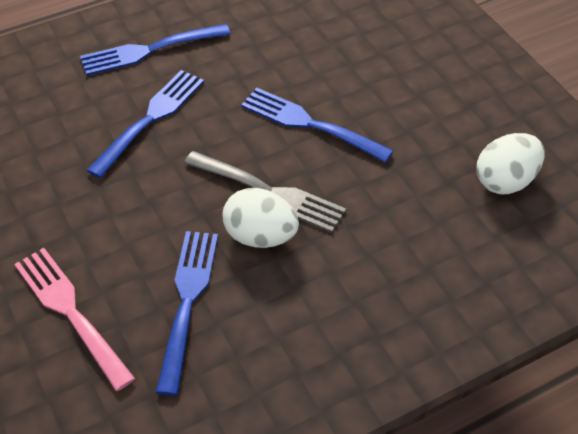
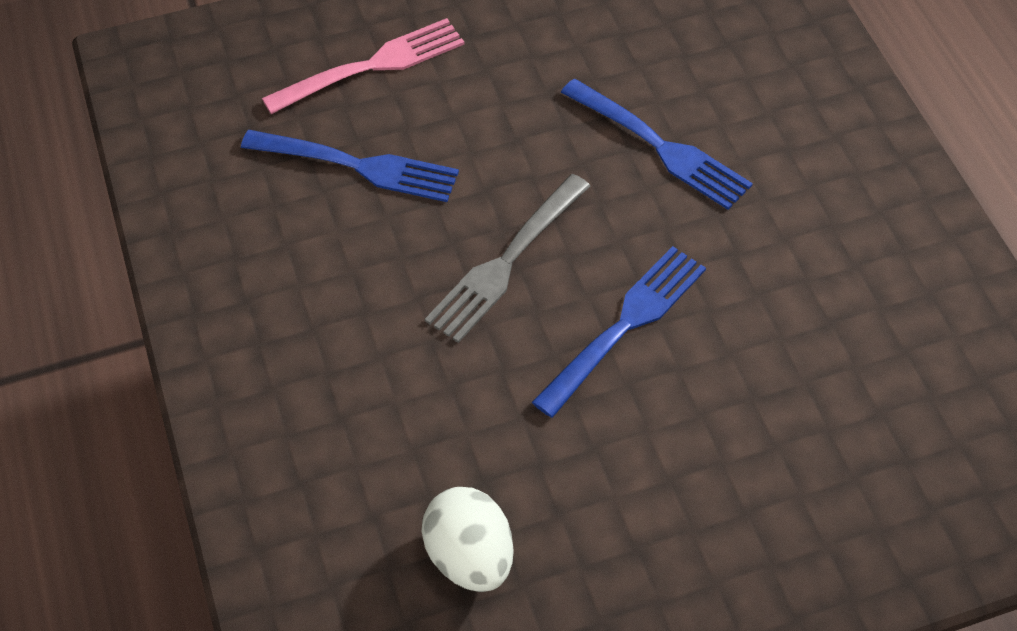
camera: 100 degrees right, 5 degrees up
(151, 50) = (802, 154): blue fork -> none
(260, 236) = (436, 244): white egg -> none

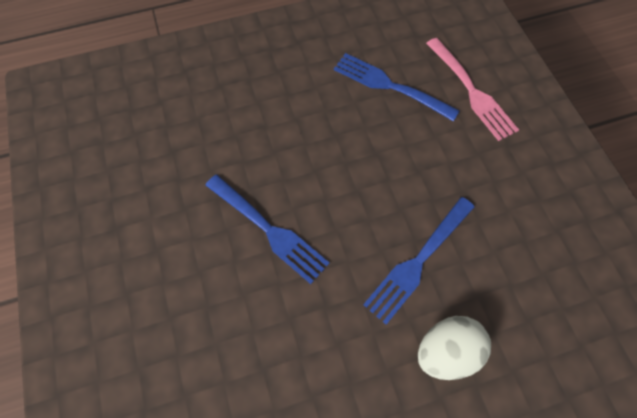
camera: 90 degrees right, 10 degrees up
(356, 166) = (391, 86): blue fork -> blue fork turned 105 degrees clockwise
(470, 556) = (128, 144): white egg -> white egg (446, 351)
(506, 261) = (320, 164): grey fork -> none

